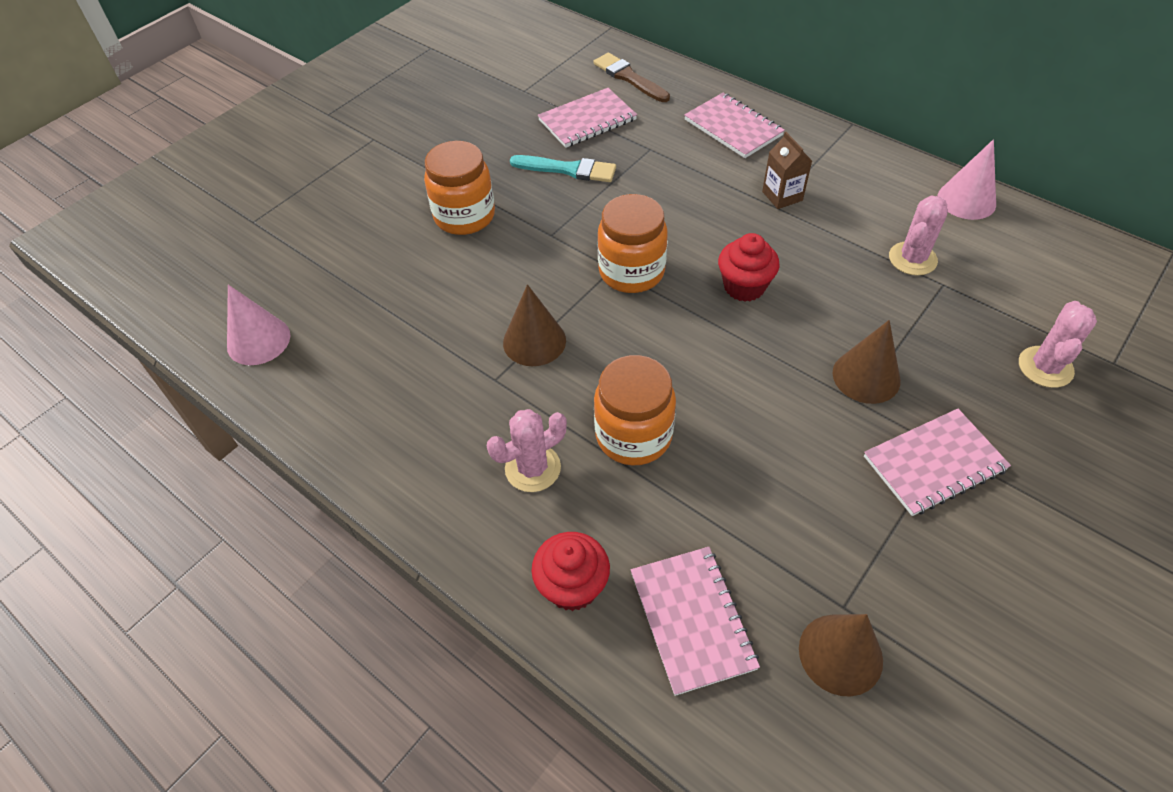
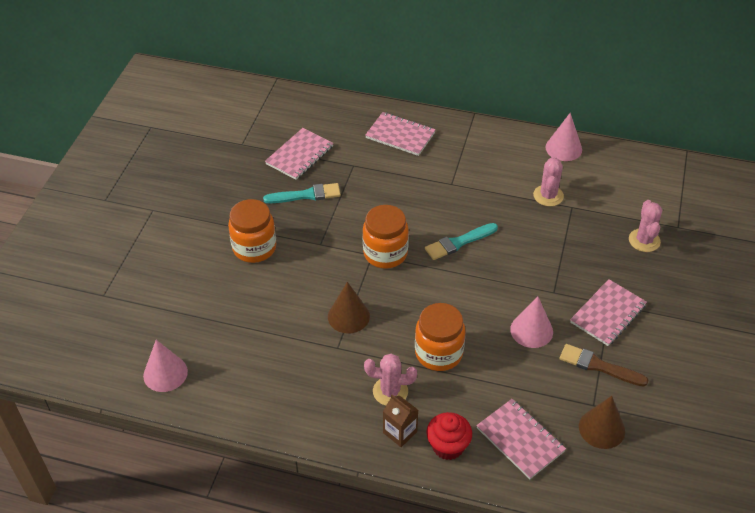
camera: 25 degrees left, 5 degrees down
(533, 468) = (390, 391): pink cactus -> pink cactus turned 60 degrees clockwise
(629, 77) = (311, 115): brown brush -> brown brush (598, 366)
(744, 286) = (458, 242): red cupcake -> turquoise brush
(782, 196) = (453, 176): brown carton -> brown carton (400, 432)
(794, 448) = (531, 330): none -> pink cone
(866, 376) = (552, 276): brown cone -> none

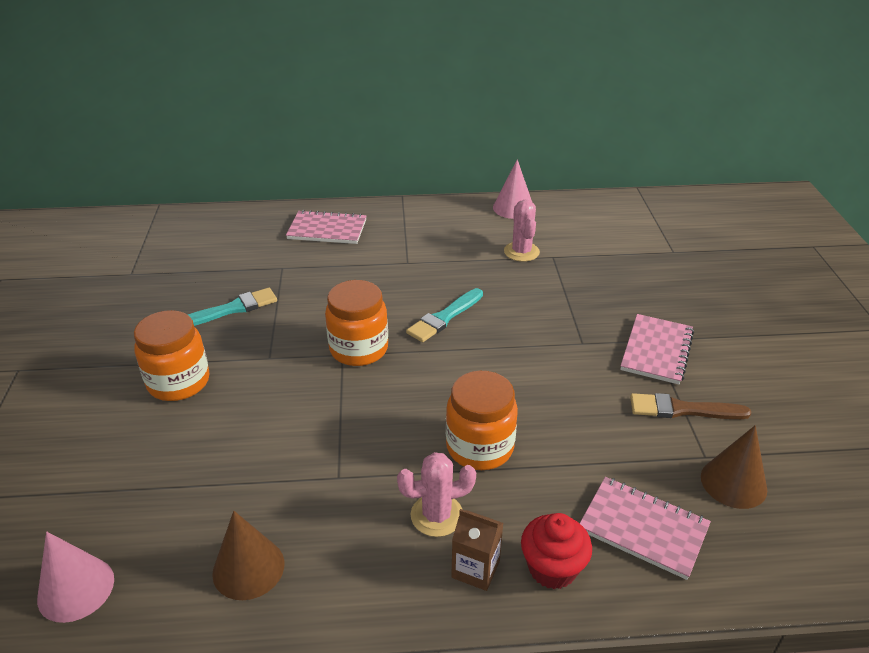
camera: 20 degrees left, 10 degrees down
(299, 155) = (210, 271): pink notebook -> none
(348, 316) = (339, 433): brown cone -> brown cone (248, 568)
(531, 330) = (580, 390): pink cone -> none
(644, 240) = (648, 271): pink cactus -> none

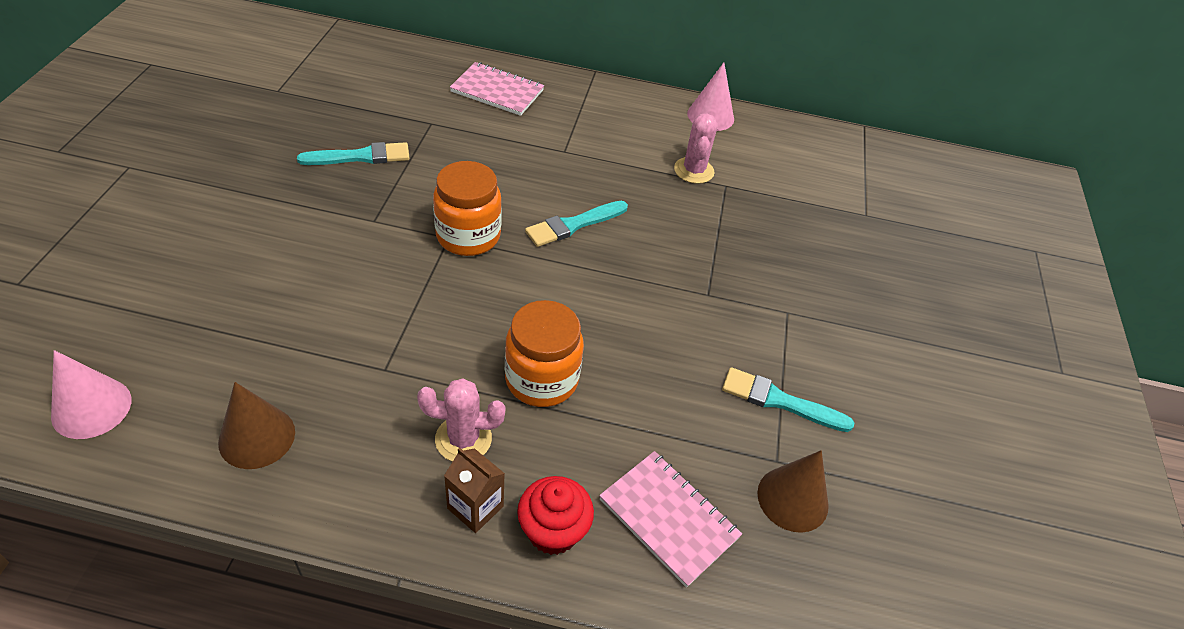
camera: 10 degrees right, 10 degrees up
(179, 382) = (274, 222): orange jar -> none
(656, 351) = (786, 326): pink notebook -> none
(682, 409) = (779, 401): brown brush -> turquoise brush

